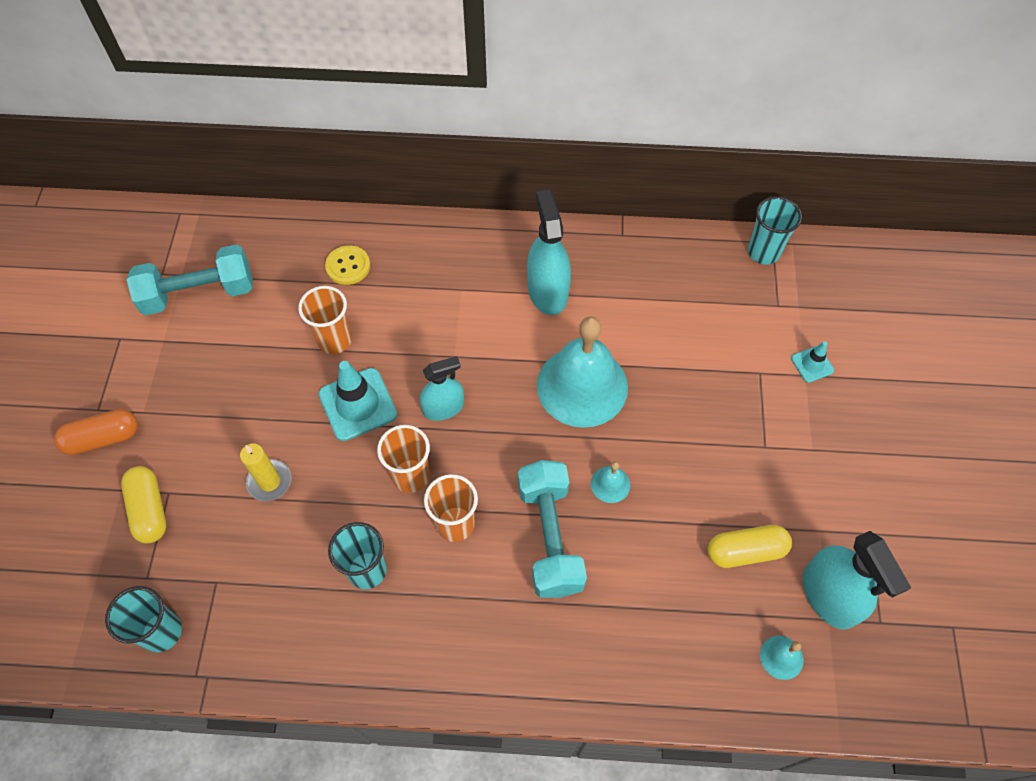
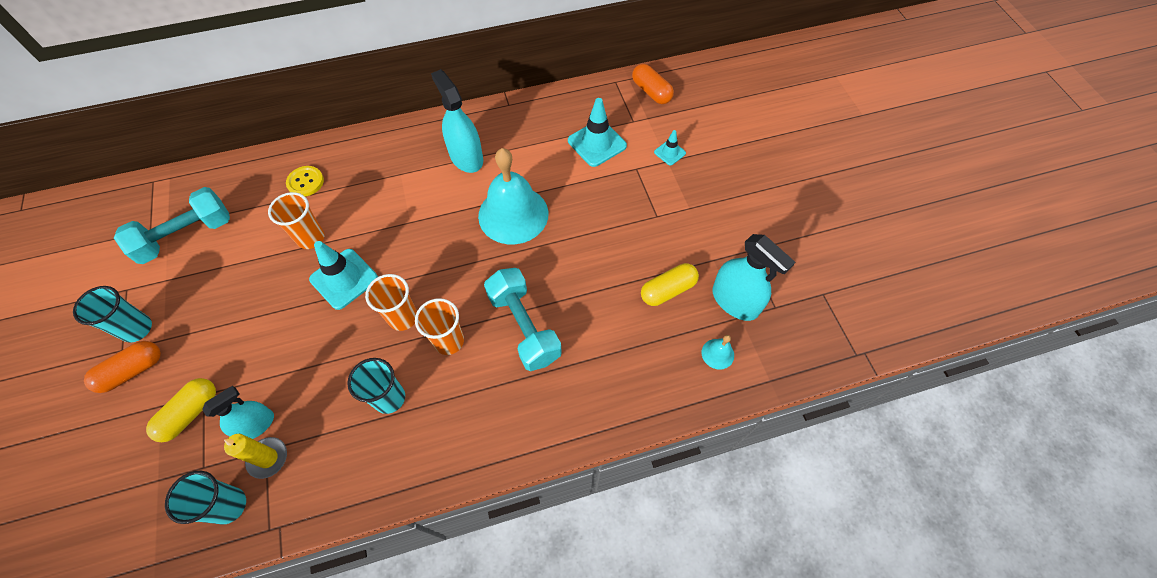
camera: 20 degrees left, 0 degrees up
(149, 510) = (190, 413): yellow capsule -> yellow capsule turned 75 degrees clockwise
(269, 481) = (288, 358): yellow candle -> yellow candle (268, 458)
(443, 408) = (413, 261): turquoise spray bottle -> turquoise spray bottle (256, 425)
(610, 484) = (556, 275): turquoise bell -> none
(719, 322) = (597, 143): none -> turquoise traffic cone
(763, 252) = (611, 89): turquoise cup -> turquoise cup (137, 329)
(816, 270) = (651, 92): none -> orange capsule

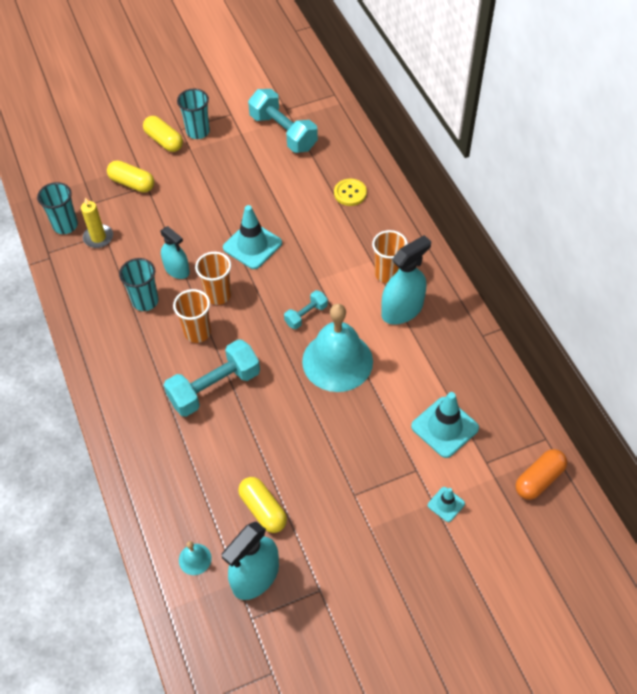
camera: 85 degrees right, 5 degrees down
(132, 371) = (164, 141): orange capsule -> yellow capsule
(256, 425) = (123, 223): turquoise spray bottle -> turquoise spray bottle (177, 270)
(311, 238) = (291, 212): orange cup -> orange cup (387, 274)
(452, 236) = (306, 315): none -> turquoise dumbbell

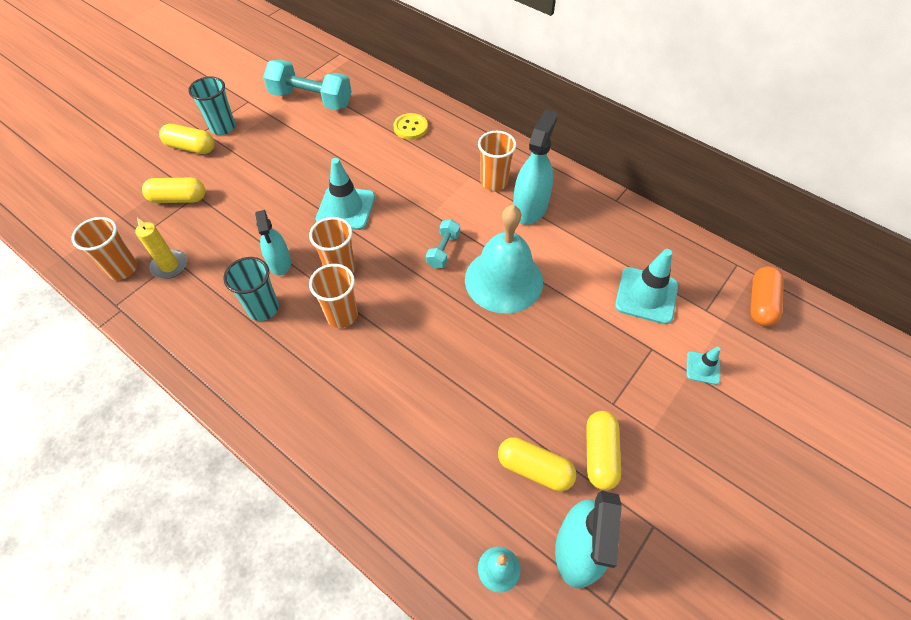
camera: 30 degrees left, 0 degrees up
(65, 225) = (122, 269): turquoise cup -> orange cup
(177, 270) = (279, 262): turquoise spray bottle -> turquoise spray bottle turned 60 degrees clockwise
(214, 387) = (396, 363): turquoise dumbbell -> none
(317, 524) = (600, 454): none -> yellow capsule

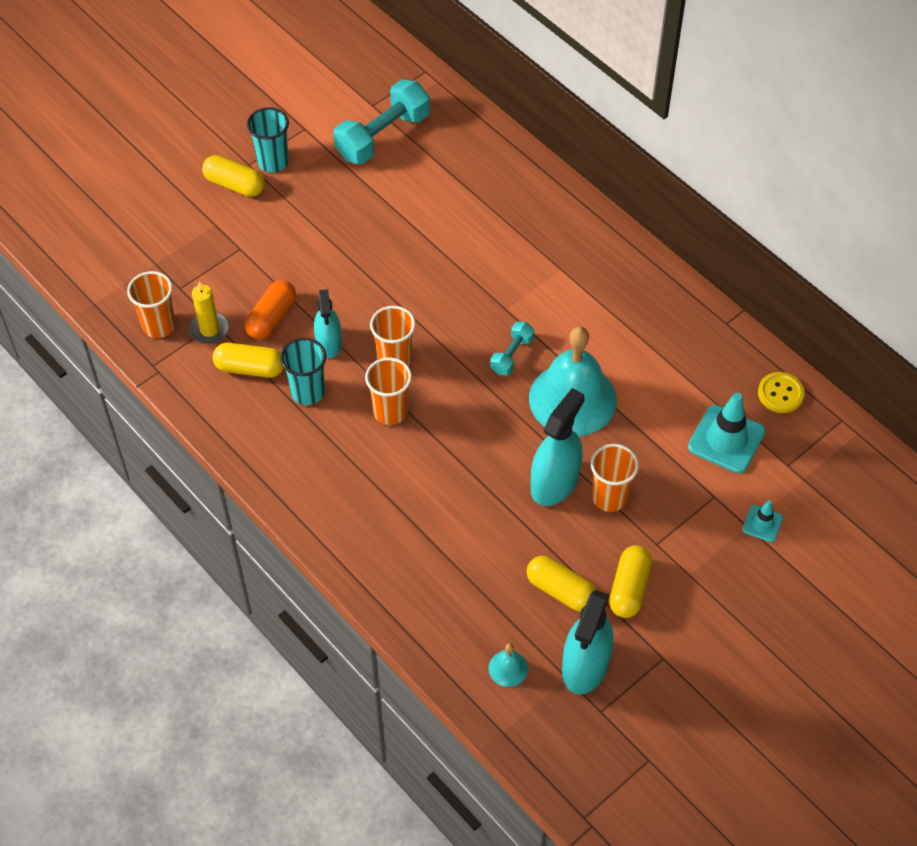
camera: 10 degrees right, 0 degrees up
(178, 198) = (219, 250): yellow capsule -> yellow capsule (250, 368)
(311, 99) = (383, 136): turquoise dumbbell -> turquoise dumbbell turned 75 degrees counterclockwise
(346, 208) = (409, 288): turquoise traffic cone -> none
(410, 127) = (500, 193): yellow button -> yellow button (780, 393)
(494, 182) = (587, 280): orange cup -> orange cup (609, 497)
(530, 208) = (622, 318): turquoise spray bottle -> turquoise spray bottle (554, 482)
(761, 303) = (852, 467): orange capsule -> orange capsule (272, 318)

